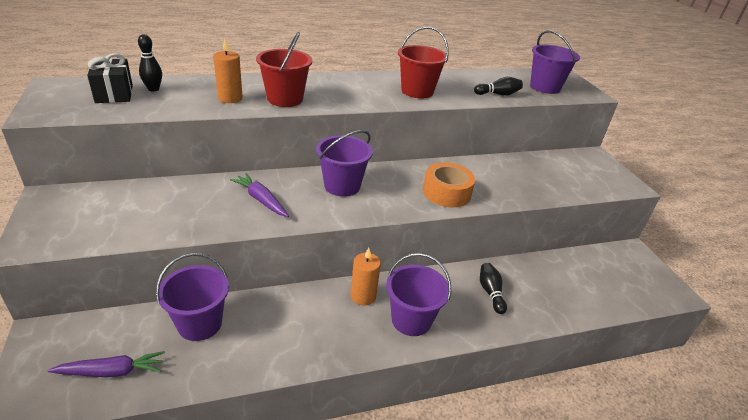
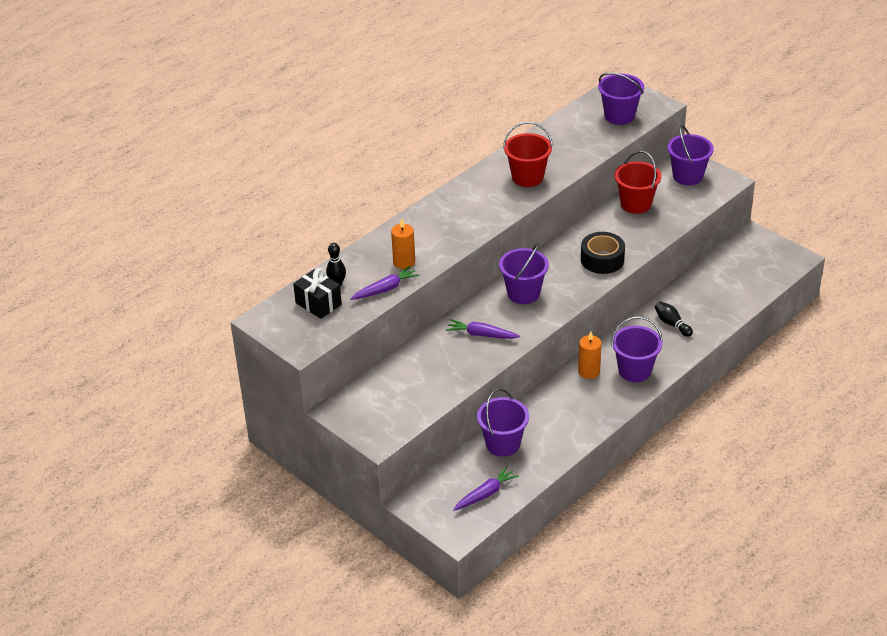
camera: 25 degrees left, 5 degrees up
(183, 107) = (385, 289): none -> purple carrot
(285, 99) = (443, 241): red bucket -> red bucket (636, 204)
(446, 192) = (602, 259): orange tape -> black tape
(498, 94) = (590, 147): black bowling pin -> none
(589, 167) = (687, 176): none -> purple bucket

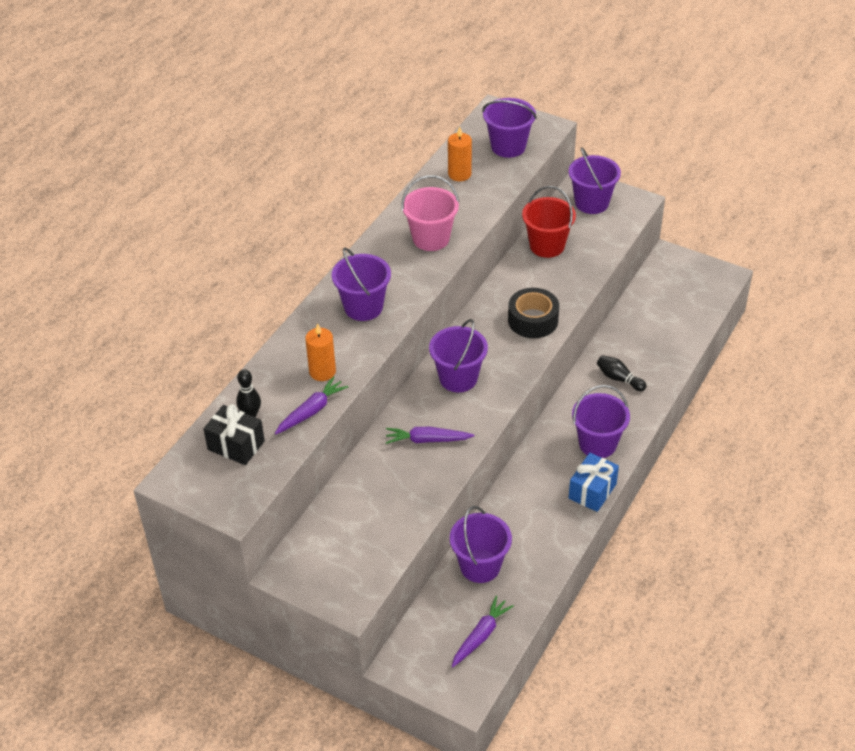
camera: 15 degrees left, 5 degrees up
(453, 220) = (363, 307): none -> purple bucket
(527, 177) = (431, 238): red bucket -> pink bucket
(589, 371) = (547, 455): orange candle -> orange candle (459, 174)
(617, 405) = (592, 491): none -> blue gift

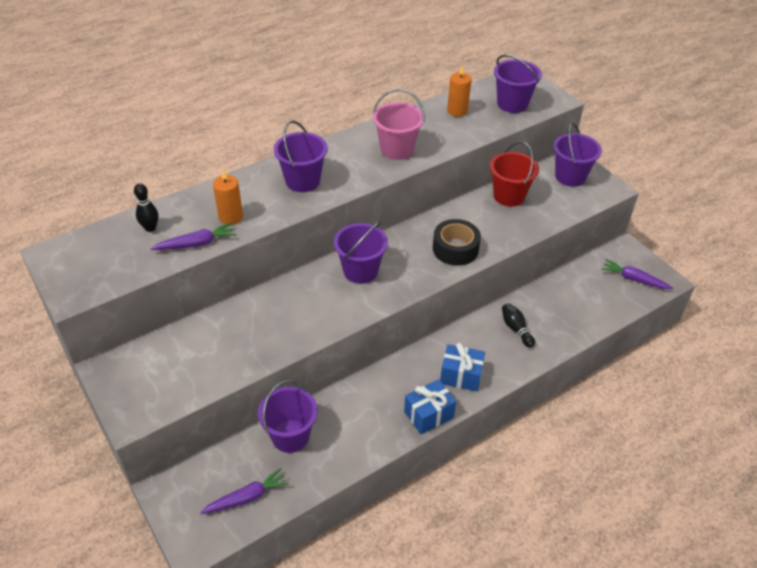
camera: 25 degrees right, 0 degrees up
(236, 445) = (119, 247): black gift -> none
(427, 440) = (298, 310): purple carrot -> purple carrot (634, 279)
(597, 444) = (461, 376): purple bucket -> blue gift

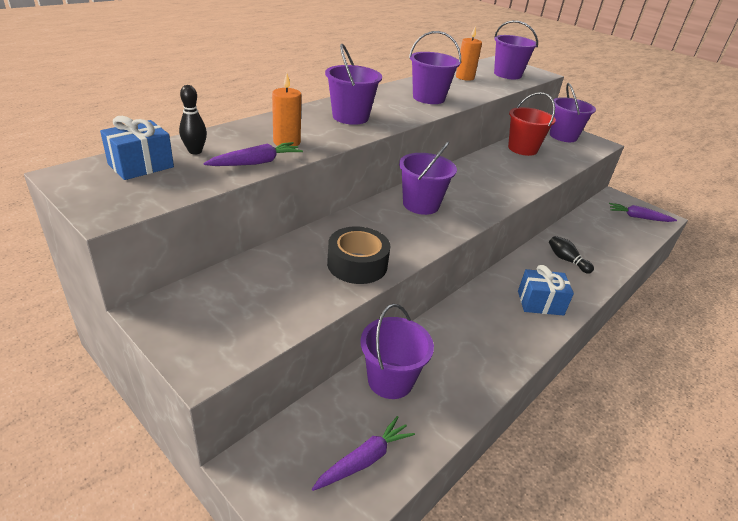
camera: 15 degrees left, 10 degrees down
(397, 149) = (428, 98): pink bucket -> purple bucket
(428, 414) = (529, 341): blue gift -> blue gift (141, 166)
(455, 249) = (501, 185): black tape -> black tape (357, 264)

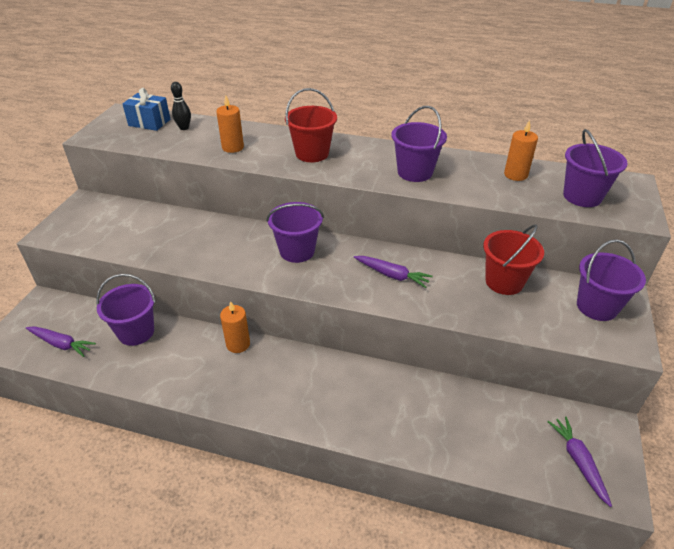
camera: 65 degrees right, 5 degrees up
(256, 162) = (189, 149): purple carrot -> purple carrot (392, 275)
(350, 117) = (312, 153): purple bucket -> red bucket
(357, 264) = (180, 249): black tape -> none
(458, 312) = (238, 344): none -> orange candle
(540, 303) = (292, 396): blue gift -> none
(566, 260) = (390, 402): black bowling pin -> none

